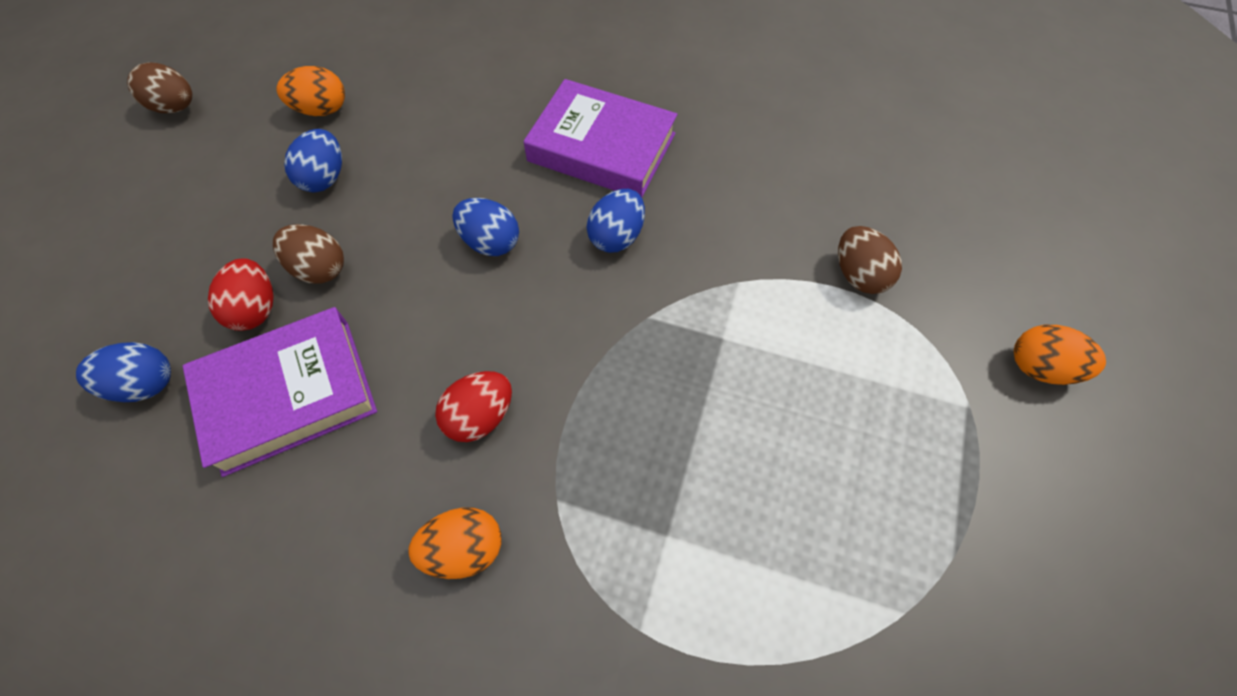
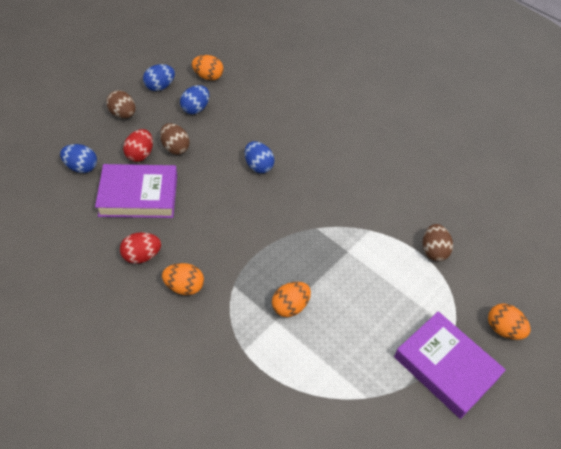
camera: 20 degrees right, 10 degrees down
(175, 107) = (142, 52): brown egg -> brown egg (123, 114)
(480, 416) = (217, 238): red egg -> red egg (142, 256)
(601, 147) = (335, 143): purple book -> purple book (446, 367)
(616, 236) = (320, 186): blue egg -> blue egg (160, 86)
(679, 494) = (290, 306): none -> orange egg

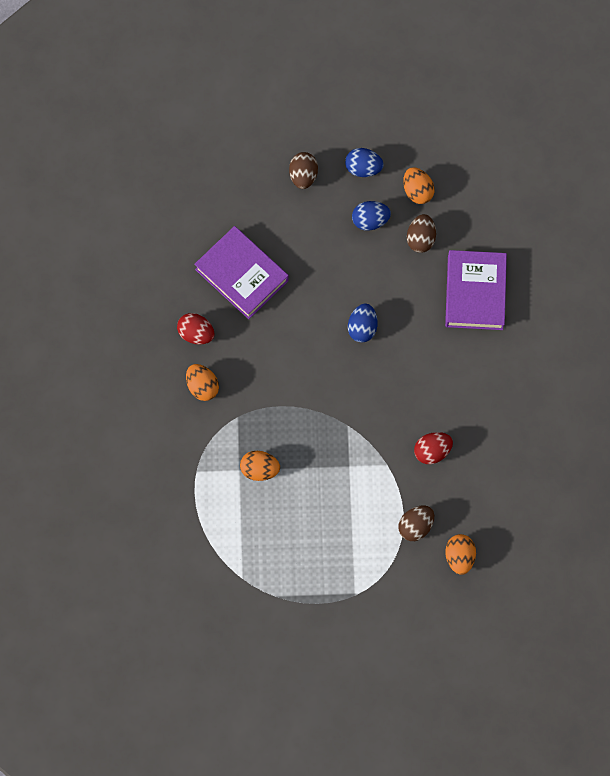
camera: 50 degrees right, 20 degrees up
(81, 167) = (222, 208): blue egg -> none
(140, 154) = (279, 233): red egg -> red egg (432, 451)
(175, 148) = (313, 250): brown egg -> brown egg (420, 239)
(446, 367) = (318, 611): purple book -> purple book (475, 292)
(503, 329) = (391, 627): orange egg -> orange egg (459, 557)

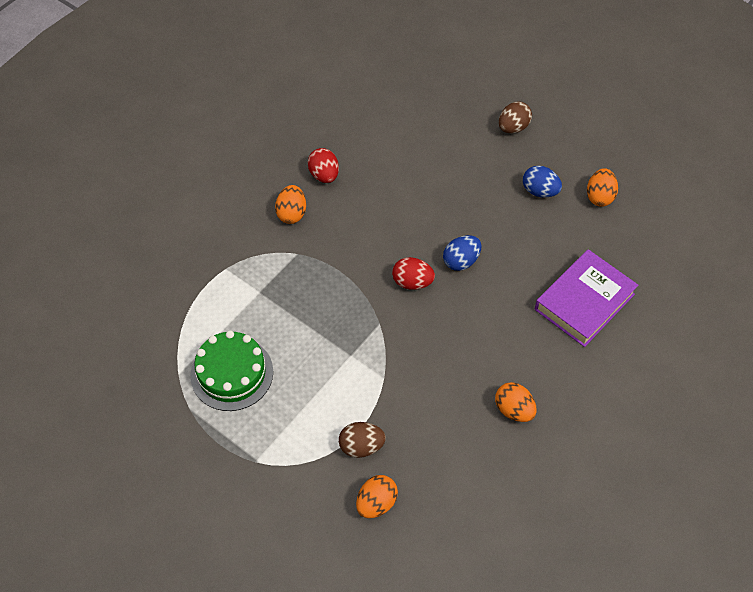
camera: 40 degrees right, 15 degrees down
(242, 275) = (399, 160): purple book -> none
(259, 469) = (275, 303): orange egg -> orange egg (514, 410)
(279, 547) = (232, 373): none -> green cake
(363, 168) = (567, 153): blue egg -> none
(420, 239) = (571, 231): brown egg -> none
(432, 451) = (433, 397): red egg -> red egg (412, 282)

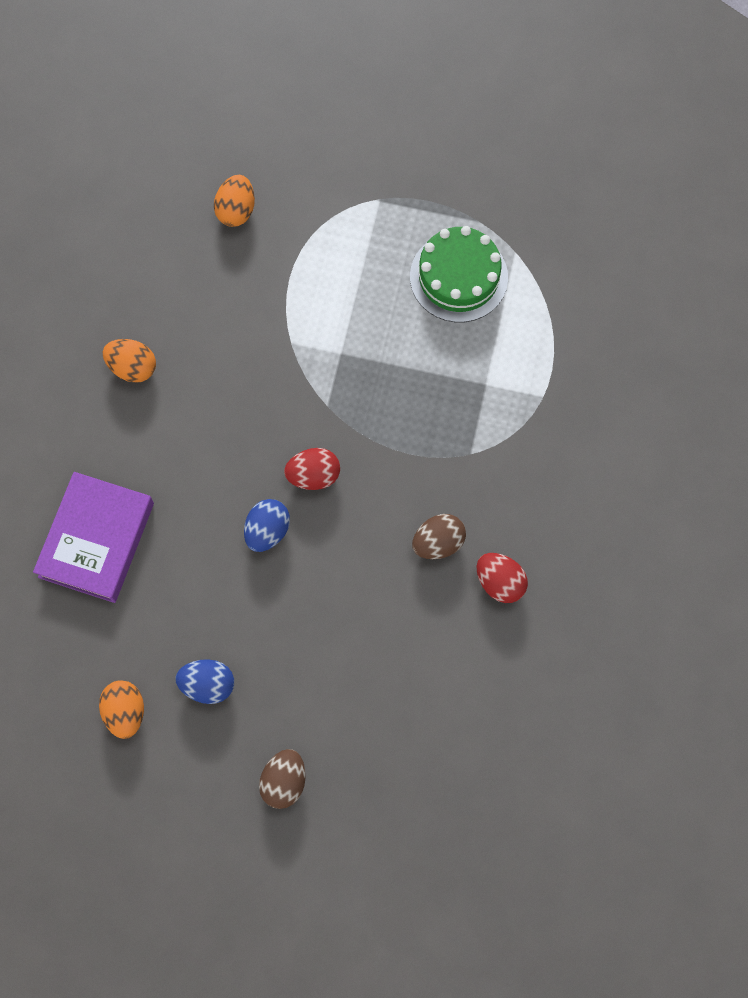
camera: 155 degrees right, 15 degrees up
(292, 213) = (508, 506): orange egg -> none
(361, 446) = (279, 259): brown egg -> brown egg (438, 542)

